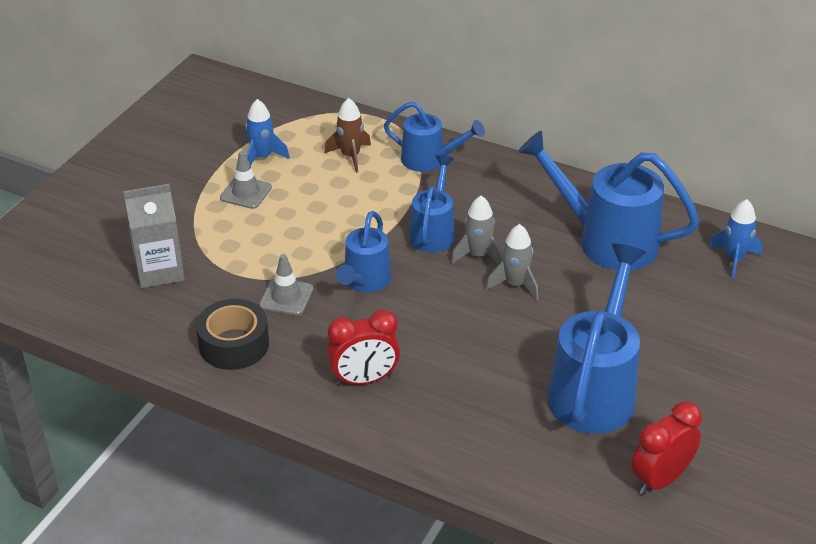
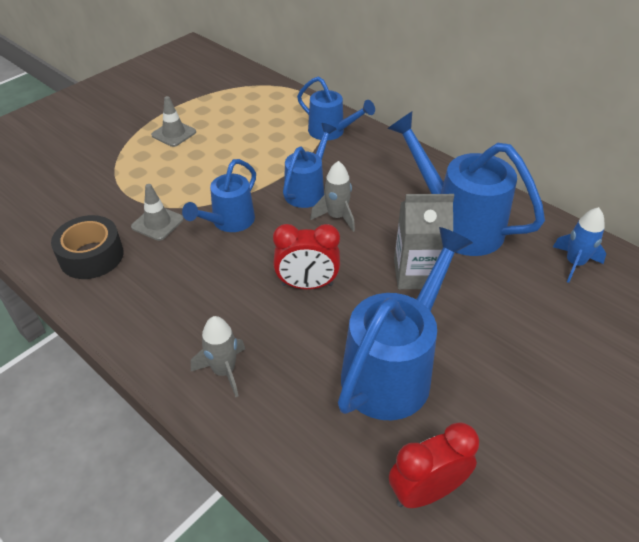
camera: 15 degrees right, 5 degrees up
(159, 271) = (72, 183): grey carton -> grey carton (416, 273)
(262, 157) = (201, 109): blue rocket -> none
(350, 156) = (269, 119): brown rocket -> none
(364, 380) = (182, 312): red clock -> red clock (307, 285)
(515, 284) = (358, 249): grey rocket -> grey rocket (224, 371)

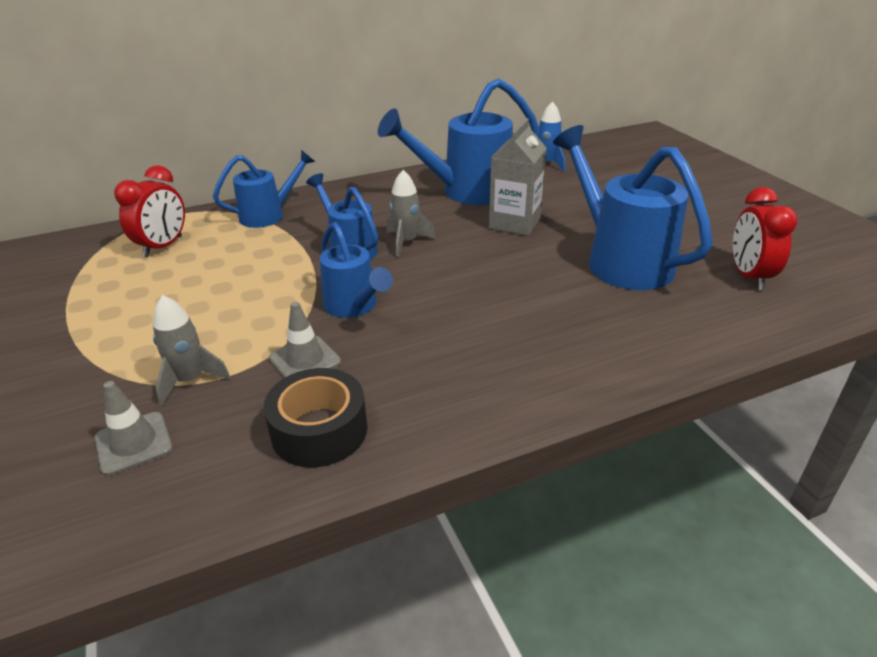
camera: 65 degrees left, 10 degrees down
(174, 133) = (129, 316): grey traffic cone -> grey traffic cone (133, 443)
(224, 371) = (583, 352): grey rocket -> grey rocket (190, 380)
(307, 285) = (491, 279): red clock -> red clock (163, 247)

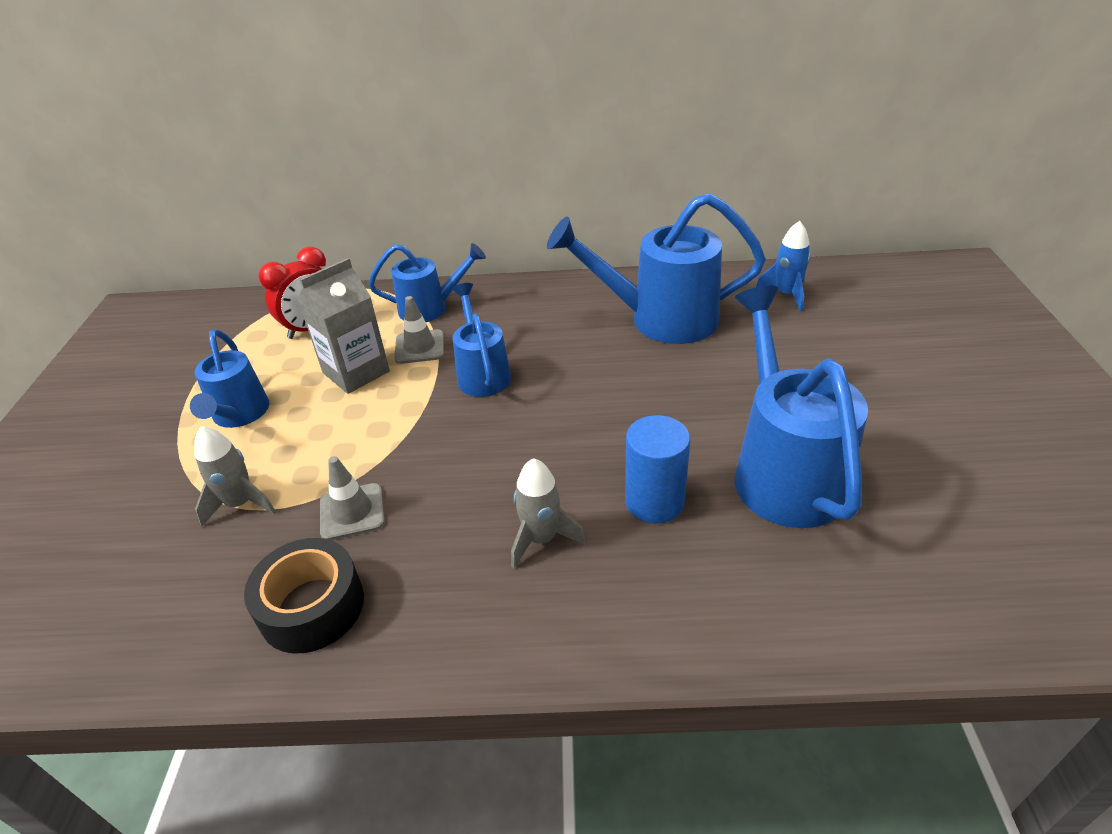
camera: 25 degrees right, 5 degrees up
(133, 443) = (156, 563): grey traffic cone -> grey traffic cone (419, 347)
(354, 306) = (439, 454): blue watering can -> blue watering can (239, 415)
(406, 242) = (546, 379): grey rocket -> grey rocket (541, 538)
(514, 223) = (686, 380): grey carton -> grey carton (356, 372)
(547, 297) = (654, 502): none -> blue cylinder
(749, 276) = (947, 545): red clock -> none

